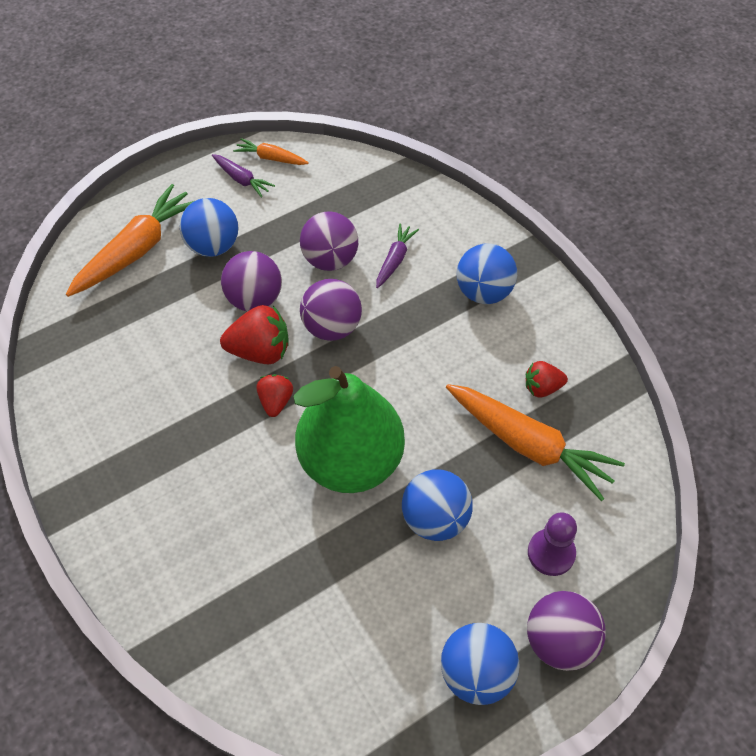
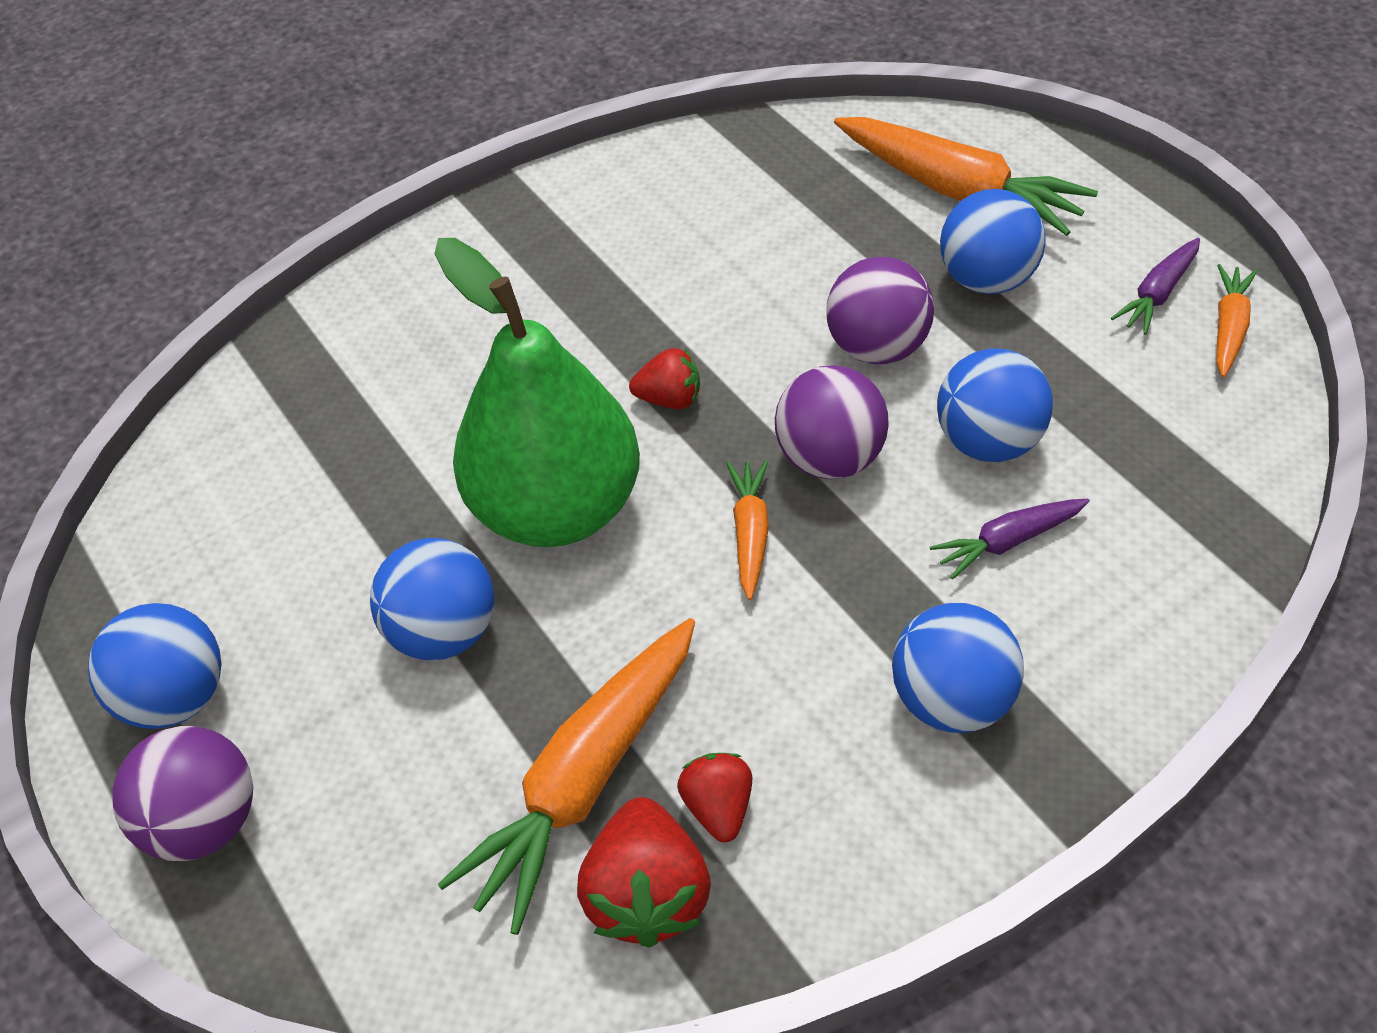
camera: 90 degrees right, 5 degrees down
(260, 351) = (768, 367): red strawberry -> red strawberry (647, 894)
(330, 260) = (988, 441): purple ball -> blue ball
(380, 366) = (750, 534): none -> orange carrot
(395, 260) = (1008, 541): purple carrot -> purple carrot turned 135 degrees clockwise
(551, 553) = (363, 812): purple pawn -> none

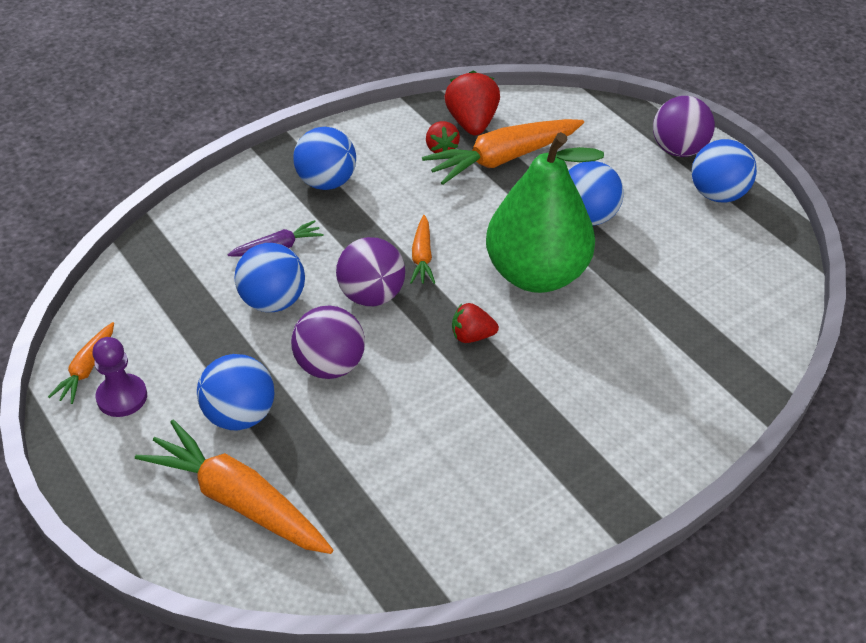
camera: 175 degrees right, 5 degrees down
(586, 779) = (503, 159): orange carrot -> orange carrot turned 150 degrees counterclockwise
(1158, 294) = (122, 397): purple carrot -> purple pawn

